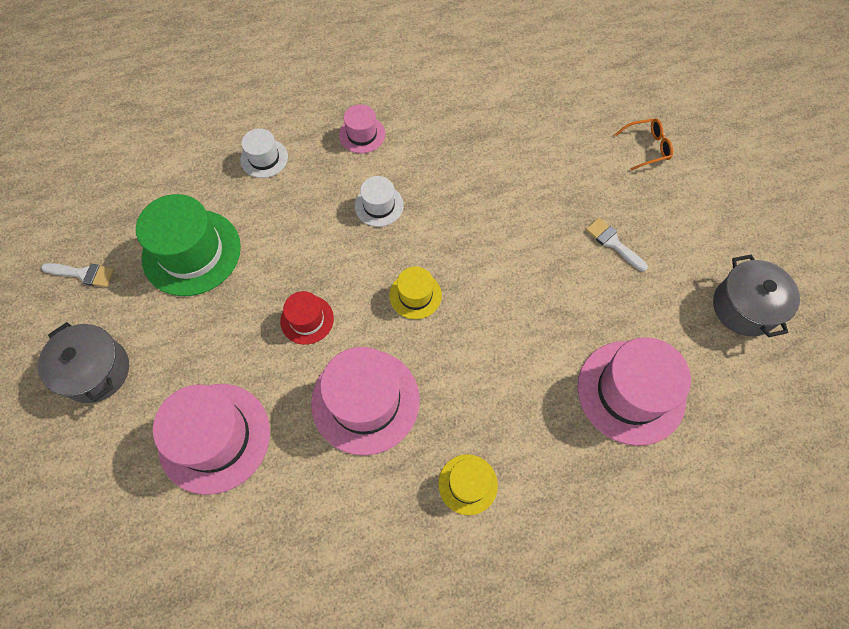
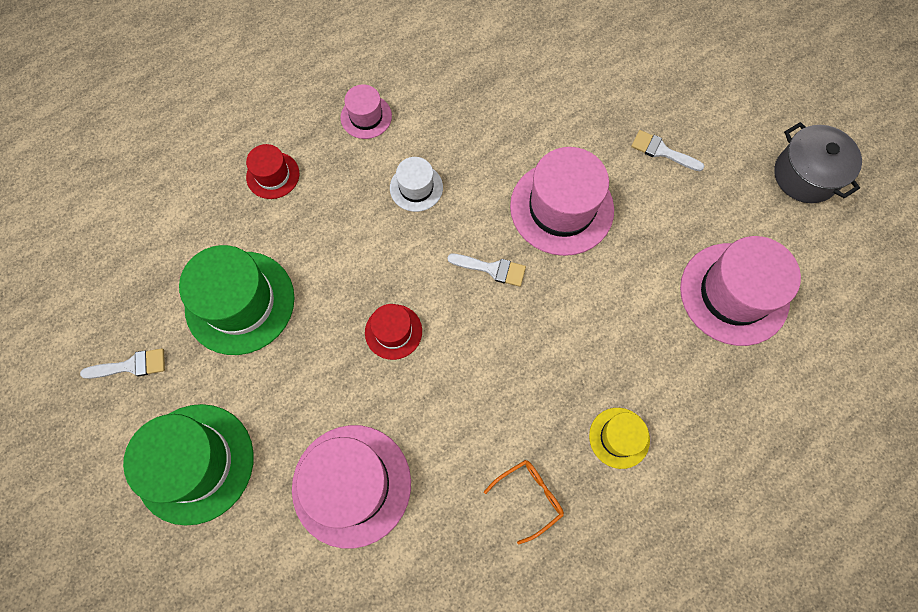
camera: 20 degrees left, 5 degrees up
(96, 371) = (195, 463): grey pot -> green hat
(264, 158) = (273, 175): white hat -> red hat
(365, 401) = (487, 393): pink hat -> pink hat (561, 208)
(415, 295) = (492, 269): yellow hat -> white brush
(647, 147) = (657, 42): orange glasses -> orange glasses (529, 497)

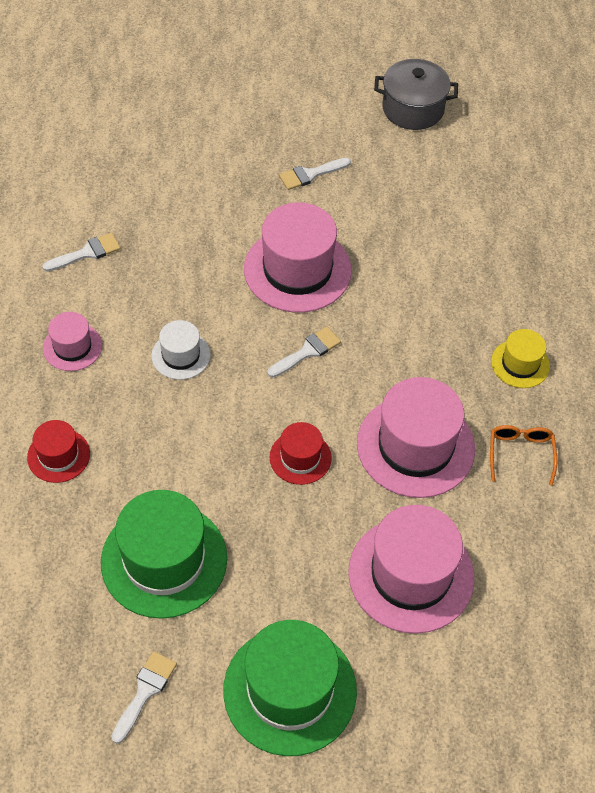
camera: 55 degrees left, 15 degrees down
(452, 65) = (87, 253): none -> white brush
(734, 293) = (467, 216): pink hat -> pink hat (415, 446)

